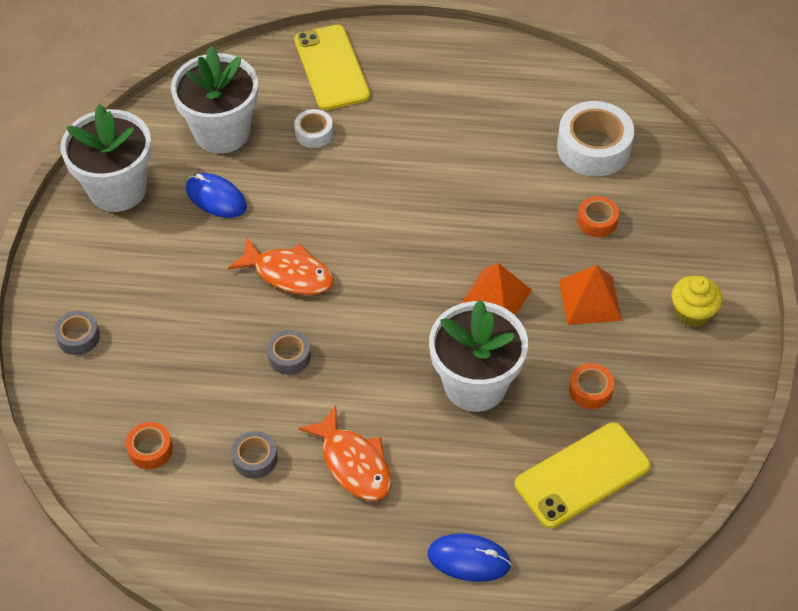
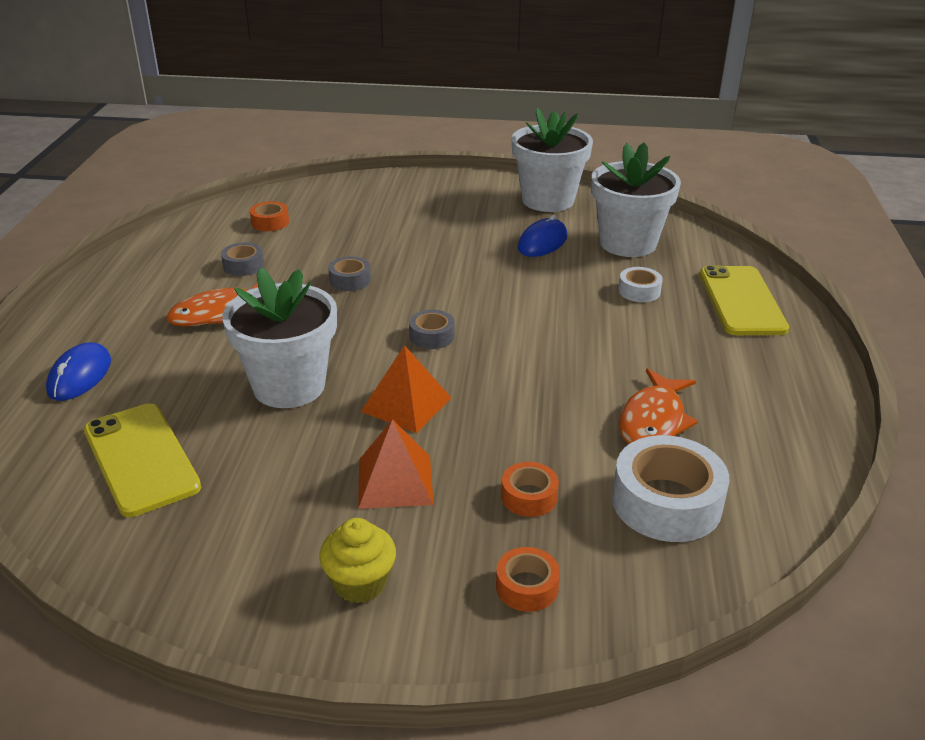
camera: 90 degrees right, 20 degrees down
(78, 337) = (389, 192): grey tape -> grey tape (432, 336)
(289, 274) = (449, 279): orange fish -> orange fish (653, 421)
(331, 68) = (741, 301): yellow phone -> yellow phone turned 75 degrees counterclockwise
(590, 390) = (256, 473): orange tape -> orange tape (527, 587)

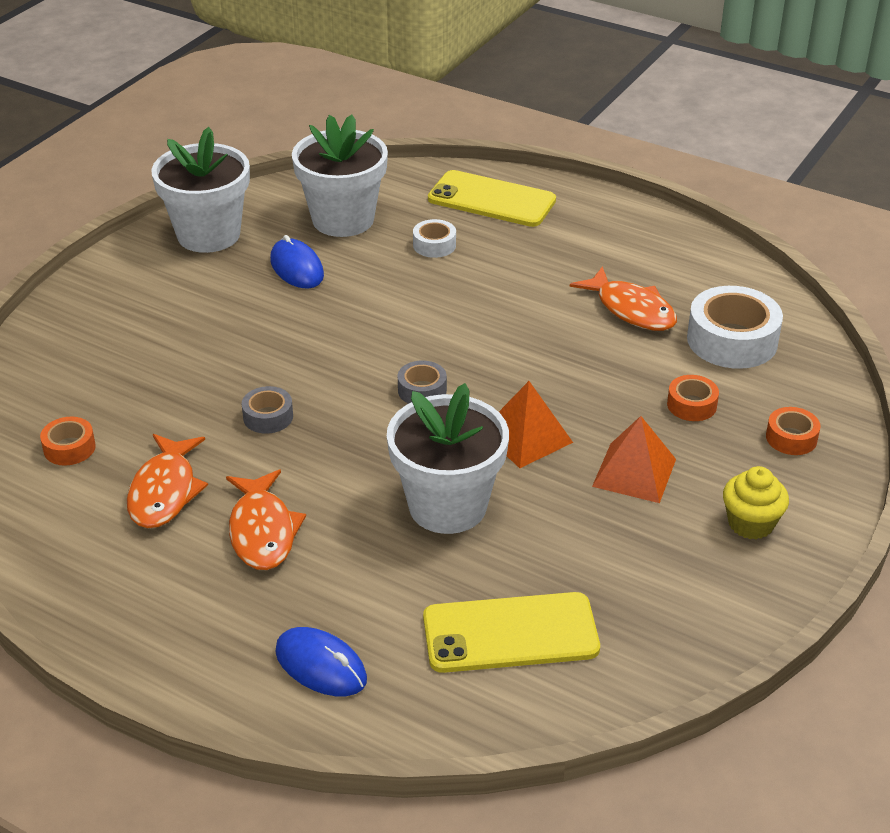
camera: 65 degrees left, 5 degrees up
(243, 266) = (165, 491): grey tape -> orange fish

